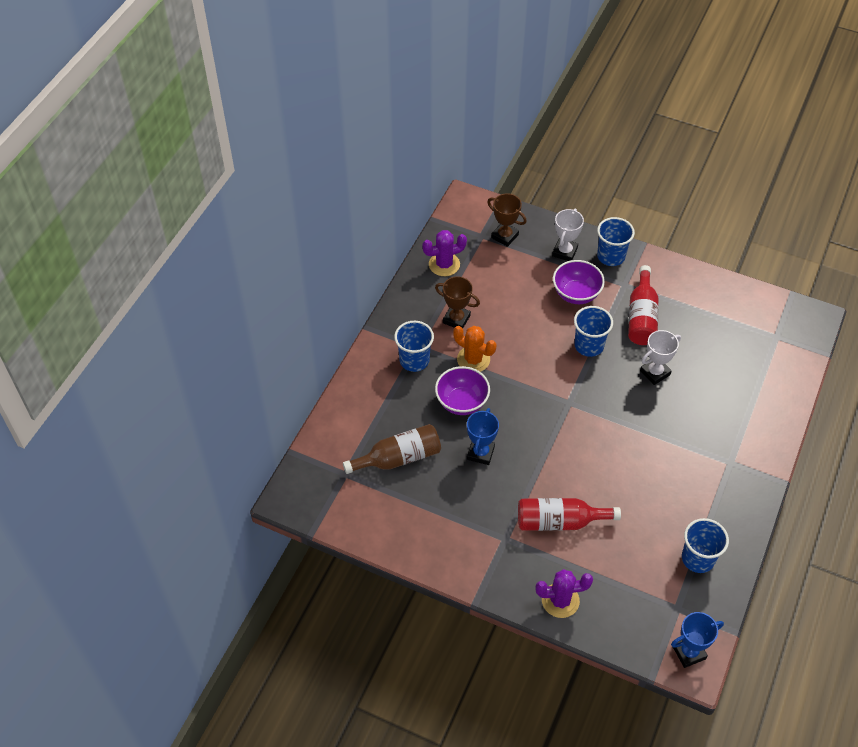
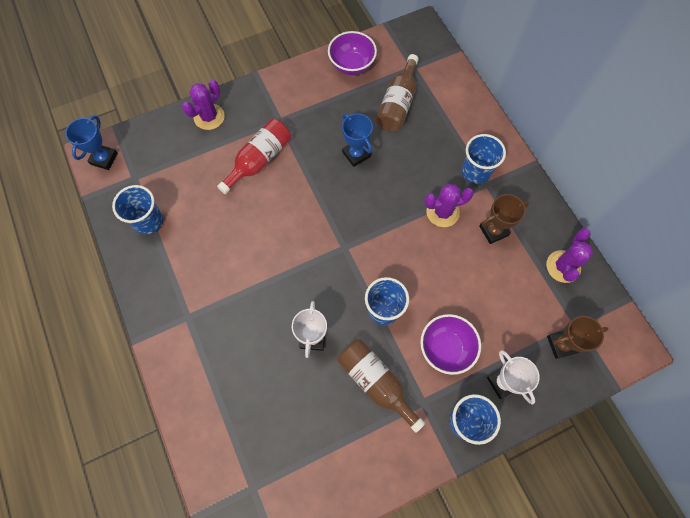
camera: 130 degrees right, 15 degrees up
(462, 402) = (409, 175): purple bowl -> purple bowl (352, 65)
(473, 359) = (442, 212): orange cactus -> purple cactus
(641, 317) = (375, 382): red bottle -> brown bottle

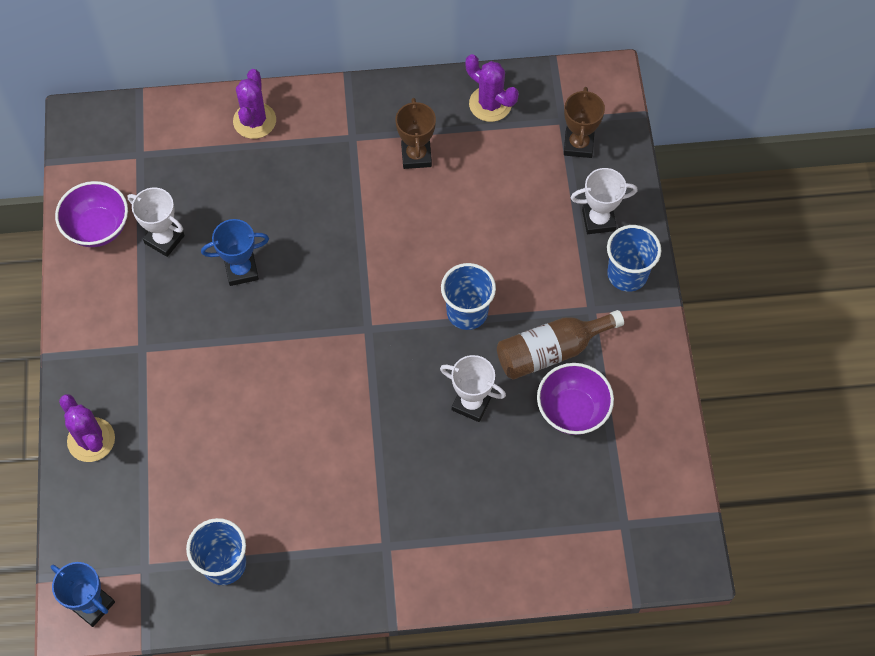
camera: 70 degrees left, 5 degrees down
(259, 160) = (194, 393): red bottle -> none
(359, 103) = (164, 239): none -> white trophy
(397, 104) = (188, 194): brown bottle -> none
(442, 212) = (368, 201): purple cactus -> purple cactus (254, 121)
(445, 348) = (539, 263): purple bowl -> purple bowl (572, 410)
(475, 172) = (330, 143): blue cup -> none

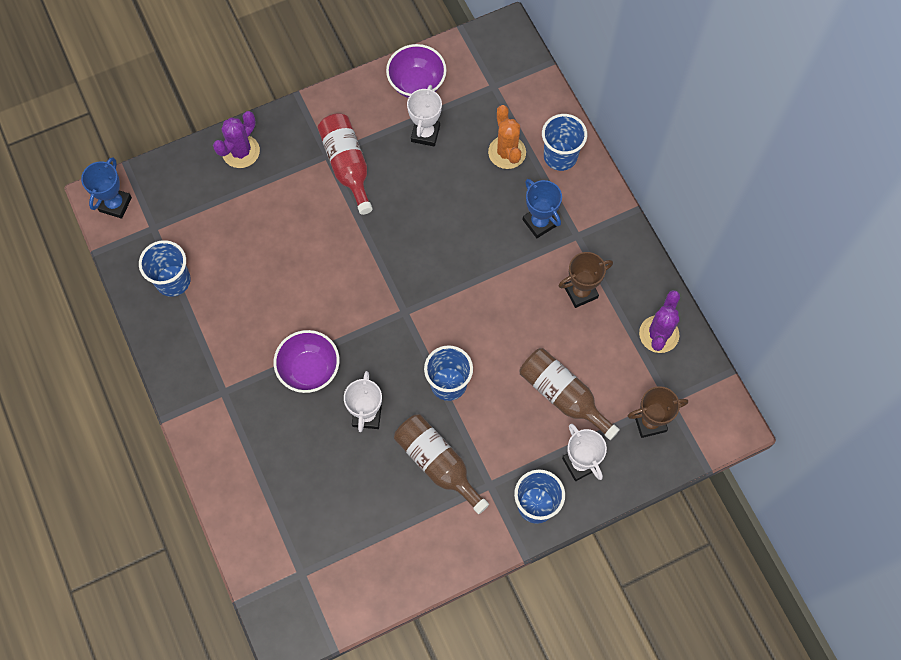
camera: 70 degrees right, 5 degrees up
(165, 331) = (347, 165): none -> red bottle
(226, 168) = (507, 152): none -> orange cactus
(241, 270) = (420, 199): blue trophy -> blue trophy (539, 223)
(254, 121) = (560, 156): purple cactus -> blue cup
(521, 211) = (562, 395): none -> brown bottle
(572, 410) = (389, 498): purple bowl -> purple bowl (309, 370)

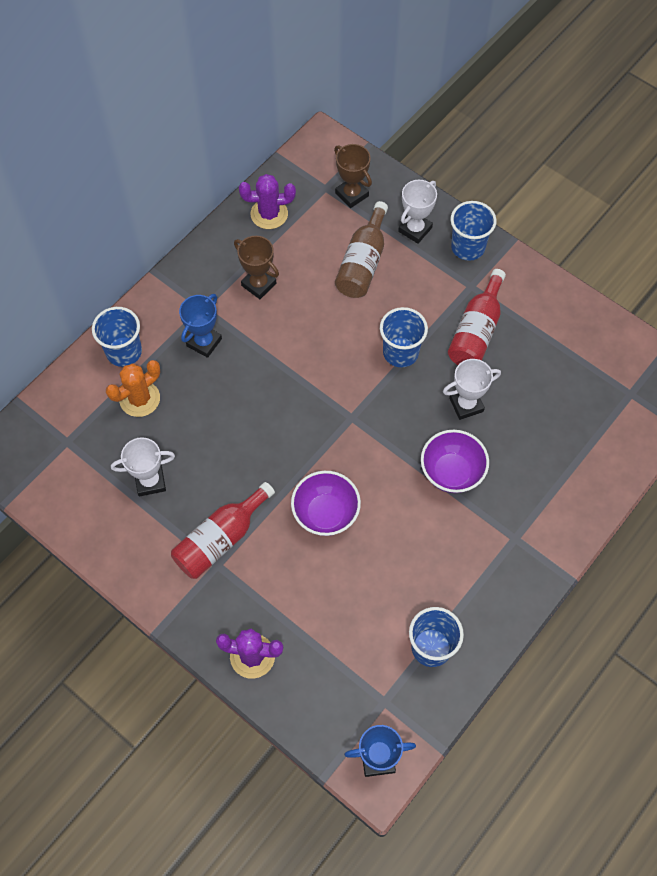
camera: 115 degrees left, 5 degrees down
(417, 84) = (93, 515): purple bowl -> purple bowl (325, 513)
(437, 463) = (476, 331): brown bottle -> red bottle

